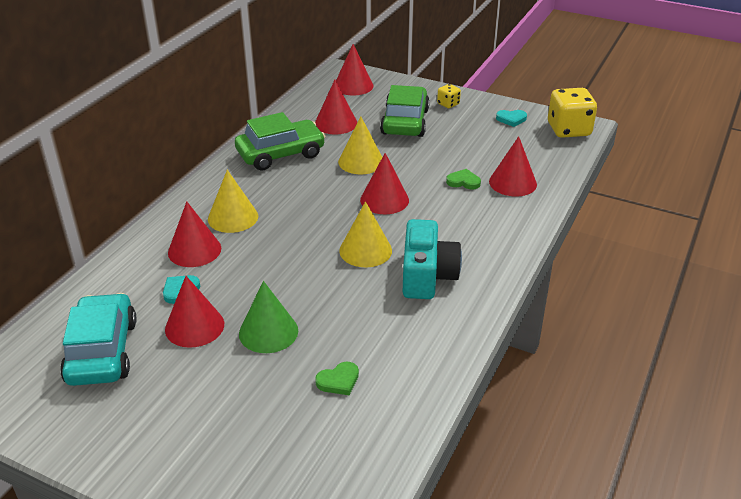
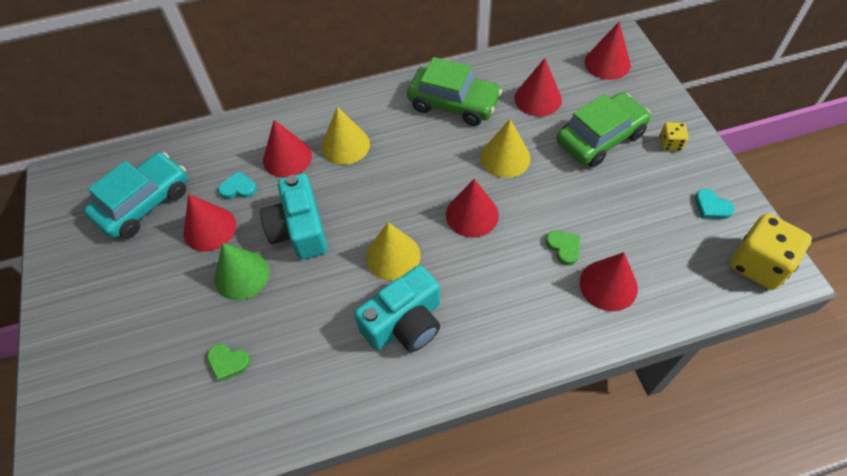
camera: 50 degrees right, 20 degrees up
(273, 280) = (299, 229): none -> turquoise camera

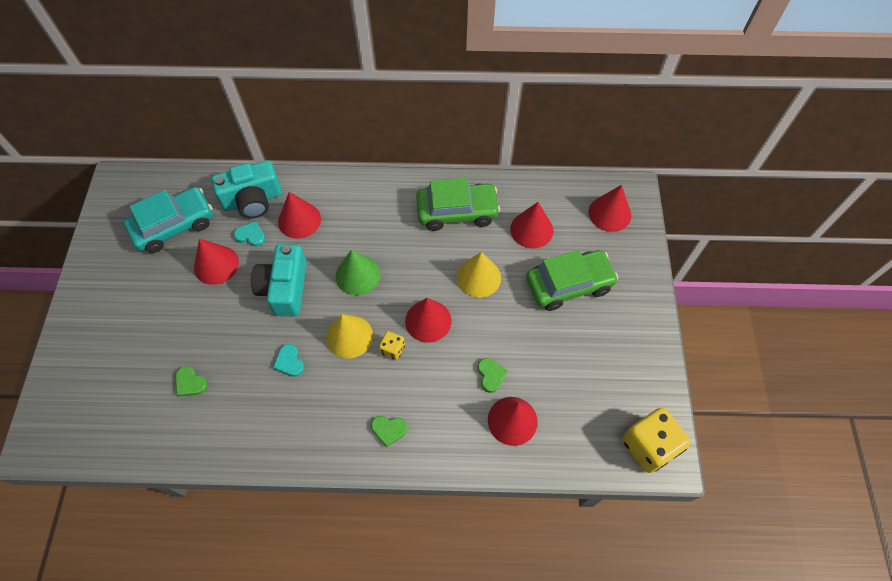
camera: 15 degrees right, 5 degrees up
(242, 275) = (226, 313): green cone -> green cone (357, 275)
(345, 145) = (351, 223): yellow cone -> none
(405, 323) = (335, 397): turquoise camera -> turquoise camera (253, 200)
(453, 103) = (457, 212): green car -> green car turned 45 degrees counterclockwise
(480, 338) = (389, 430): none -> green heart
(670, 144) = (628, 310): yellow dice -> yellow dice (392, 349)
(711, 207) = (635, 380): turquoise heart -> turquoise heart (289, 362)

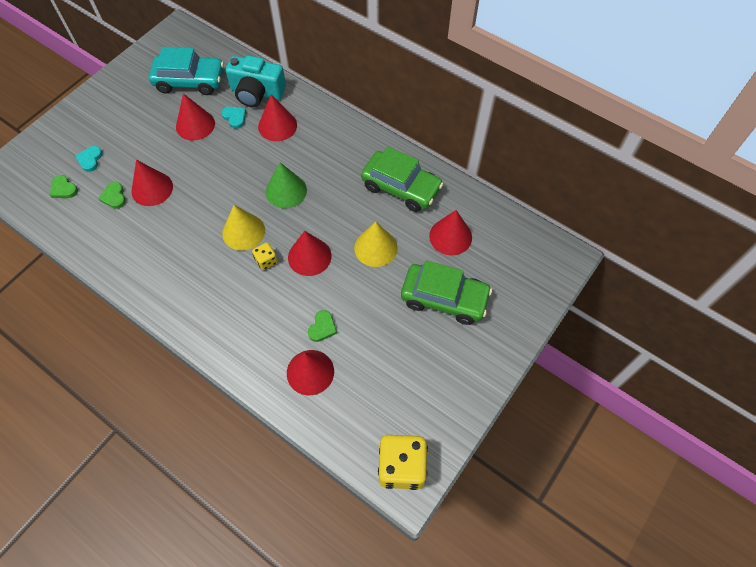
camera: 35 degrees right, 0 degrees up
(285, 288) = (227, 169): turquoise camera -> none
(289, 362) = (188, 224): turquoise heart -> turquoise heart (90, 159)
(389, 430) = (216, 317): green heart -> green heart (63, 189)
(609, 213) = (530, 263): red cone -> red cone (152, 188)

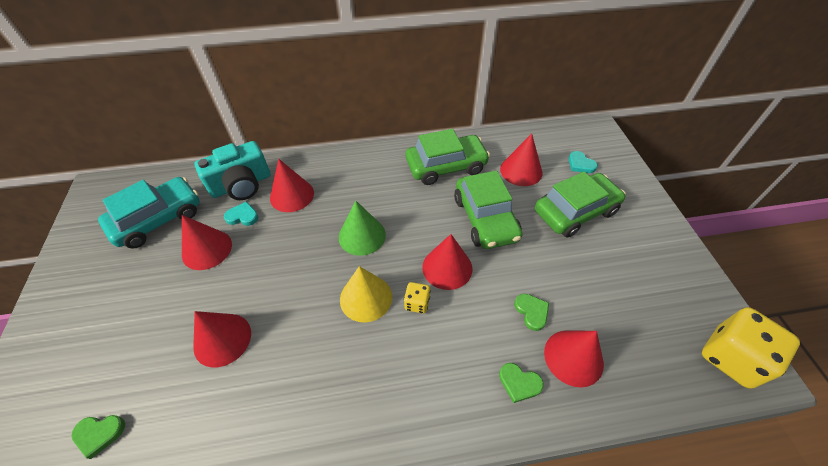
camera: 45 degrees left, 10 degrees down
(90, 159) = (107, 373): turquoise heart -> turquoise heart (580, 164)
(114, 197) = (183, 385): green heart -> green heart (519, 383)
(375, 248) = (485, 218): yellow cone -> green car

